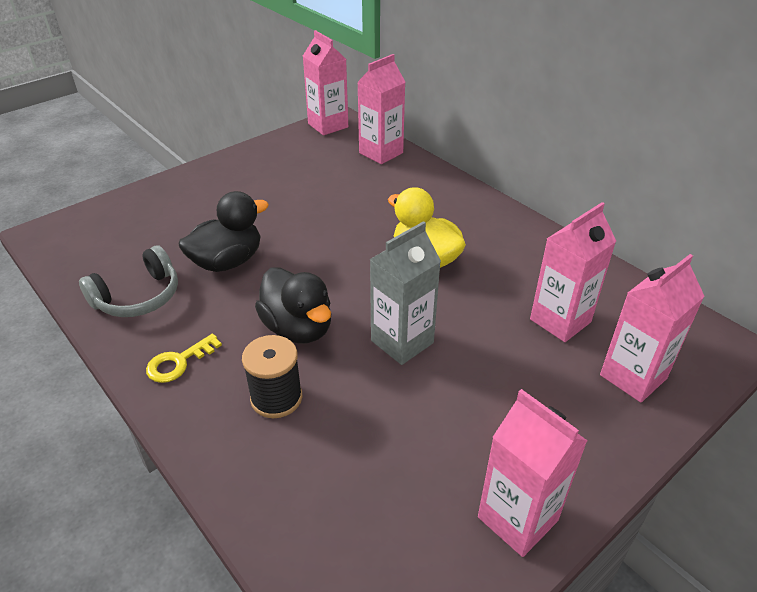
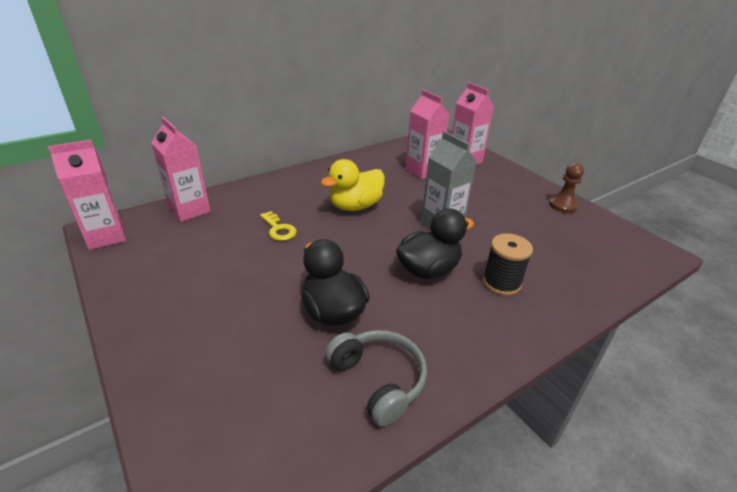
camera: 85 degrees left, 5 degrees down
(179, 362) = (471, 340): yellow key -> yellow key (278, 229)
(517, 519) = (563, 205): pink carton -> brown pawn

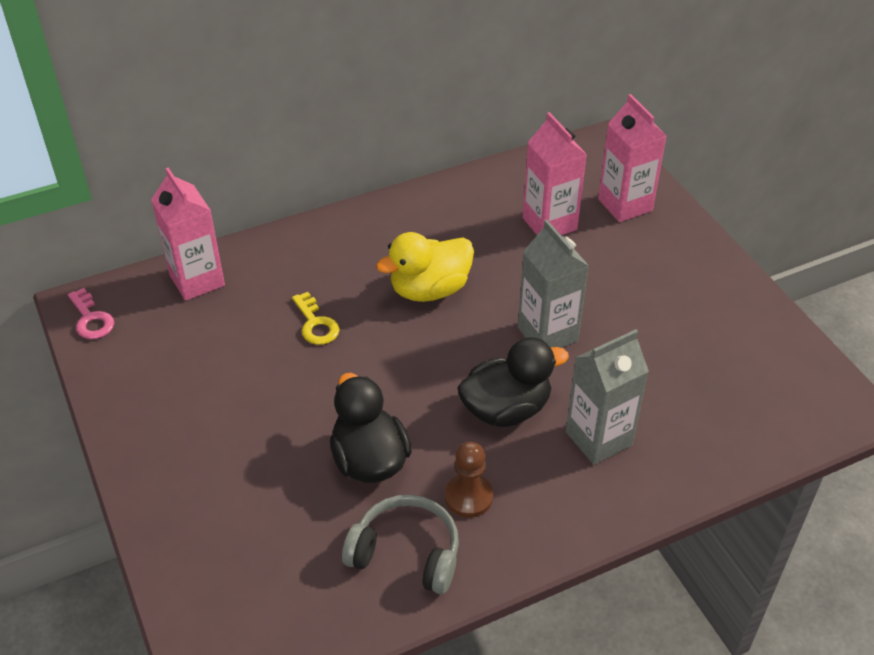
camera: 10 degrees right, 10 degrees up
(106, 236) = (91, 319): pink carton -> pink key
(378, 380) = (406, 554): grey headphones -> grey headphones turned 45 degrees counterclockwise
(501, 283) = (598, 438): black spool -> grey carton
(563, 205) = (747, 311): brown pawn -> brown pawn (468, 497)

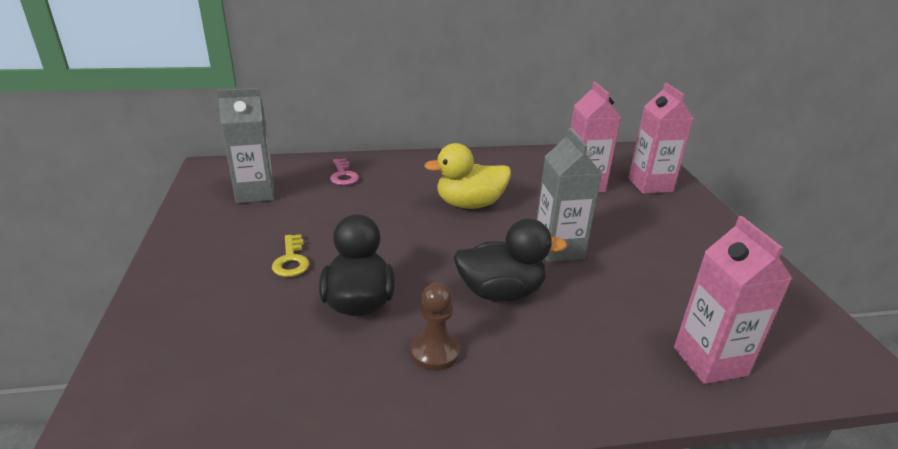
camera: 15 degrees right, 15 degrees down
(91, 319) = (210, 175): pink key -> pink key (343, 175)
(197, 280) = (299, 169): pink carton -> pink carton (710, 361)
(316, 324) = (369, 207): yellow key -> yellow key (291, 260)
(406, 554) = (349, 386): grey headphones -> none
(598, 438) = (583, 333): grey carton -> grey carton (255, 193)

